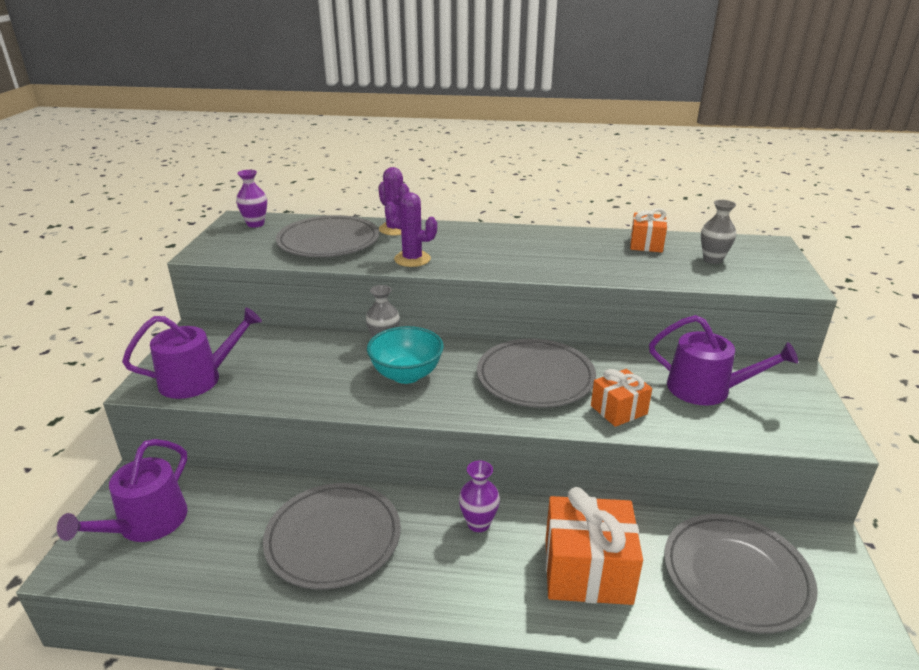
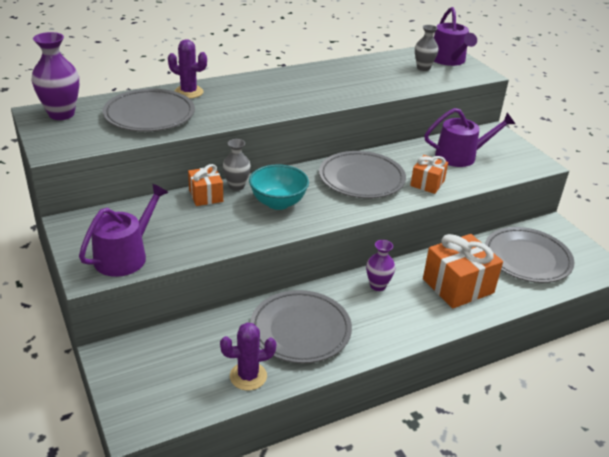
camera: 35 degrees left, 5 degrees up
(146, 524) = (157, 377): purple watering can -> purple watering can (449, 60)
(255, 224) = (61, 114): purple vase -> purple vase, size x1.59
(412, 259) = (234, 113): purple cactus -> purple cactus (248, 376)
(646, 244) = (374, 65): orange gift -> orange gift (206, 196)

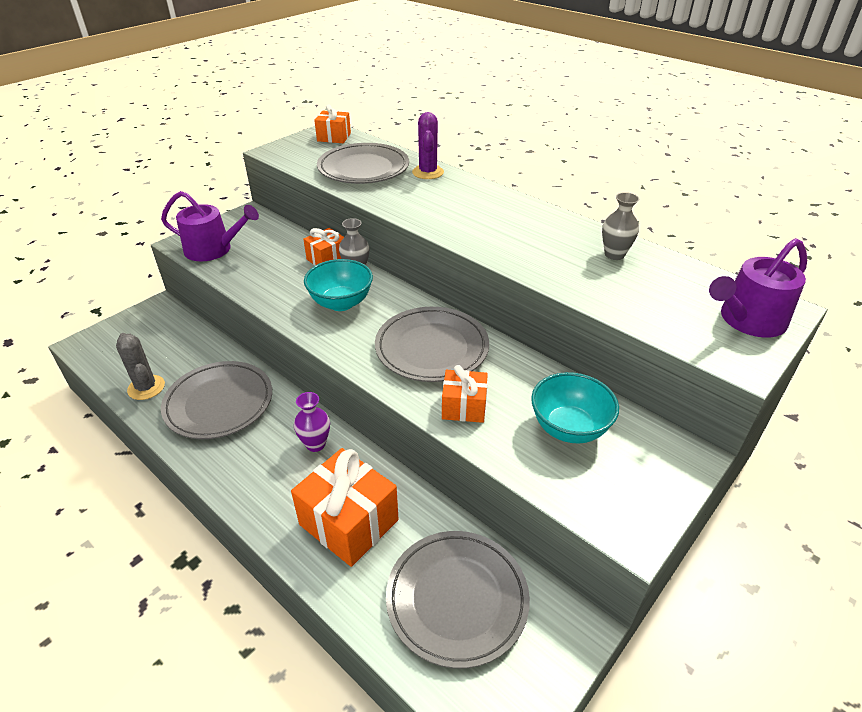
camera: 70 degrees right, 5 degrees up
(61, 114) = (334, 137): purple vase -> orange gift
(248, 376) = (146, 387): purple cactus -> grey cactus
(423, 68) = (683, 301): grey vase -> grey vase (614, 254)
(461, 156) = (569, 428): purple watering can -> turquoise bowl

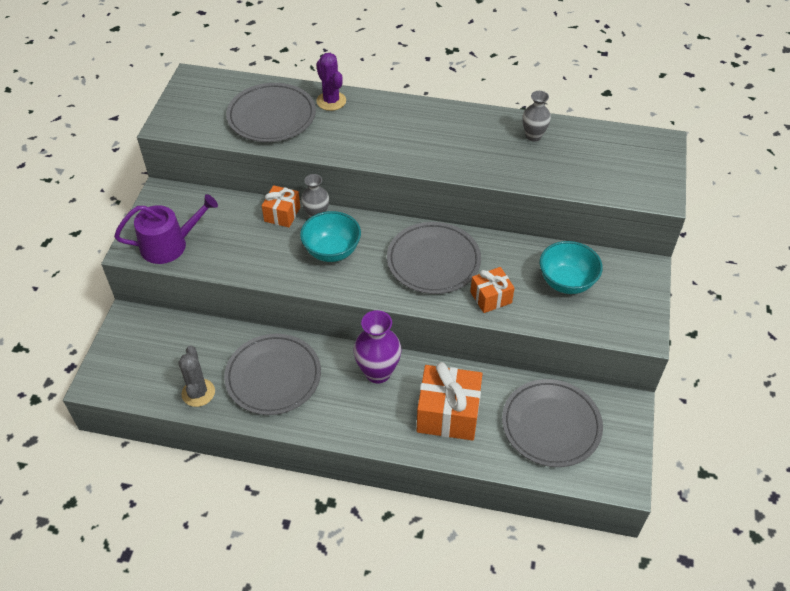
camera: 30 degrees left, 10 degrees up
(146, 387) = (198, 393): grey cactus -> grey cactus turned 60 degrees clockwise
(315, 444) = (378, 372): purple vase -> purple vase, size x1.59
(334, 137) = (207, 86): orange gift -> none
(747, 320) = (647, 161): purple watering can -> none

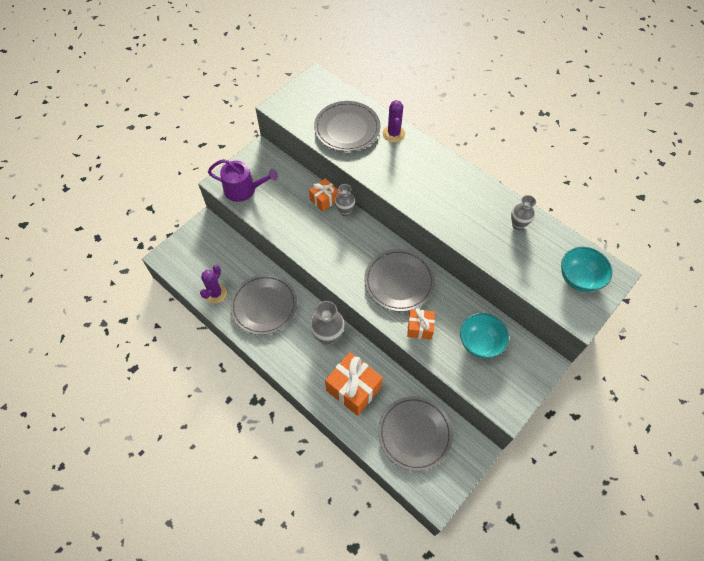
camera: 30 degrees right, 10 degrees up
(198, 393) = (215, 293): grey cactus -> purple cactus
(332, 251) = (338, 242): turquoise bowl -> turquoise bowl (579, 279)
(378, 372) = (328, 336): purple vase -> grey vase

